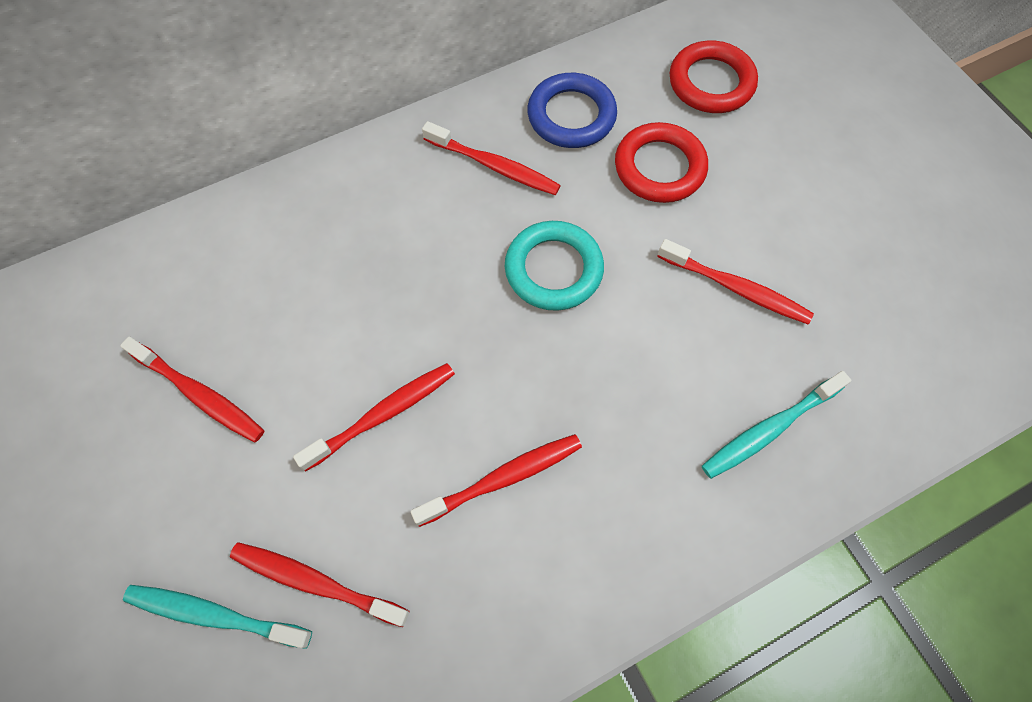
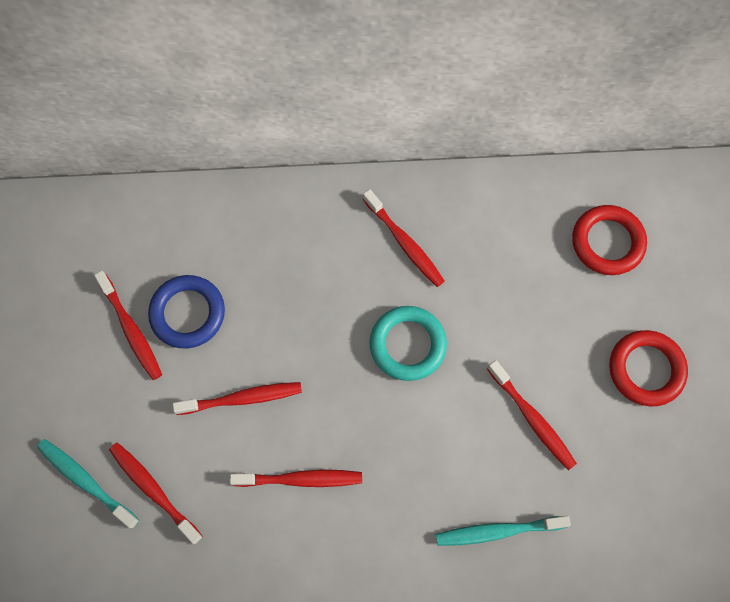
camera: 25 degrees right, 5 degrees up
(571, 116) = (483, 225): blue ring -> blue ring (188, 313)
(659, 167) = (527, 297): red ring -> red ring (646, 369)

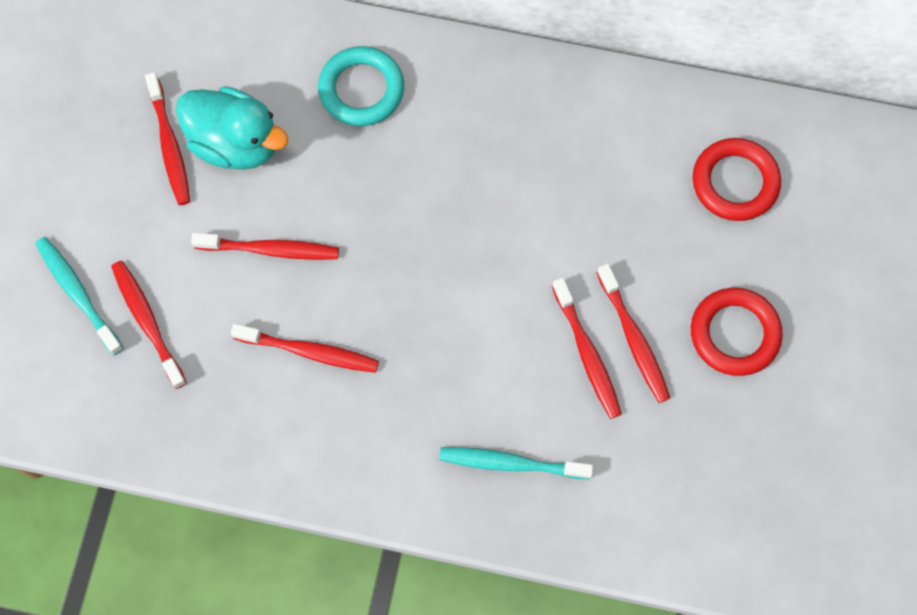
camera: 15 degrees right, 0 degrees up
(188, 313) = (236, 143): blue ring -> turquoise duck
(404, 243) = (500, 126): red toothbrush -> red toothbrush (633, 338)
(407, 344) = (470, 238): turquoise ring -> turquoise ring (361, 90)

